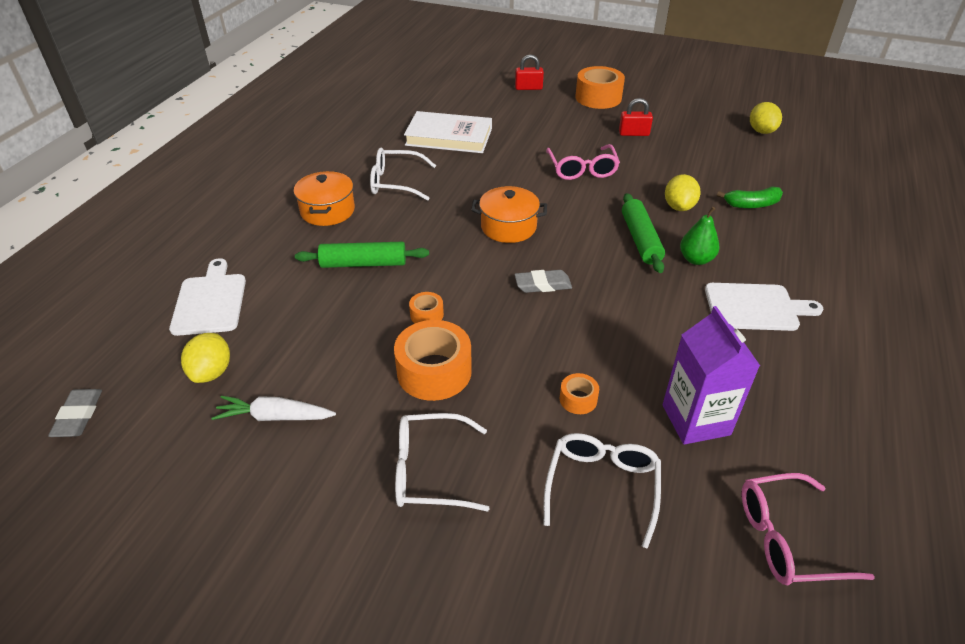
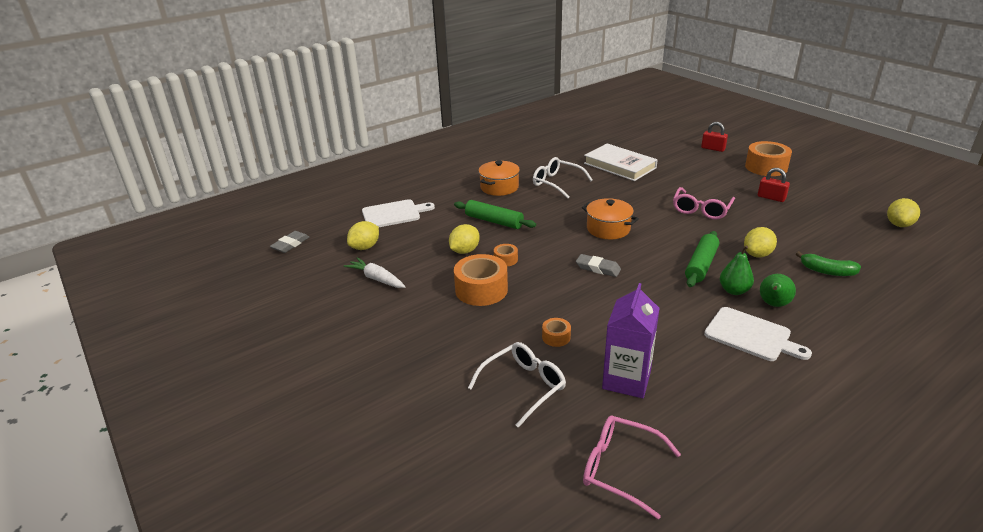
camera: 35 degrees right, 10 degrees down
(210, 301) = (394, 214): white cutting board -> white cutting board turned 45 degrees clockwise
(363, 322) = (464, 251): none -> yellow lemon
(430, 471) = (431, 336): white glasses -> none
(742, 262) = (773, 304): none -> green pear

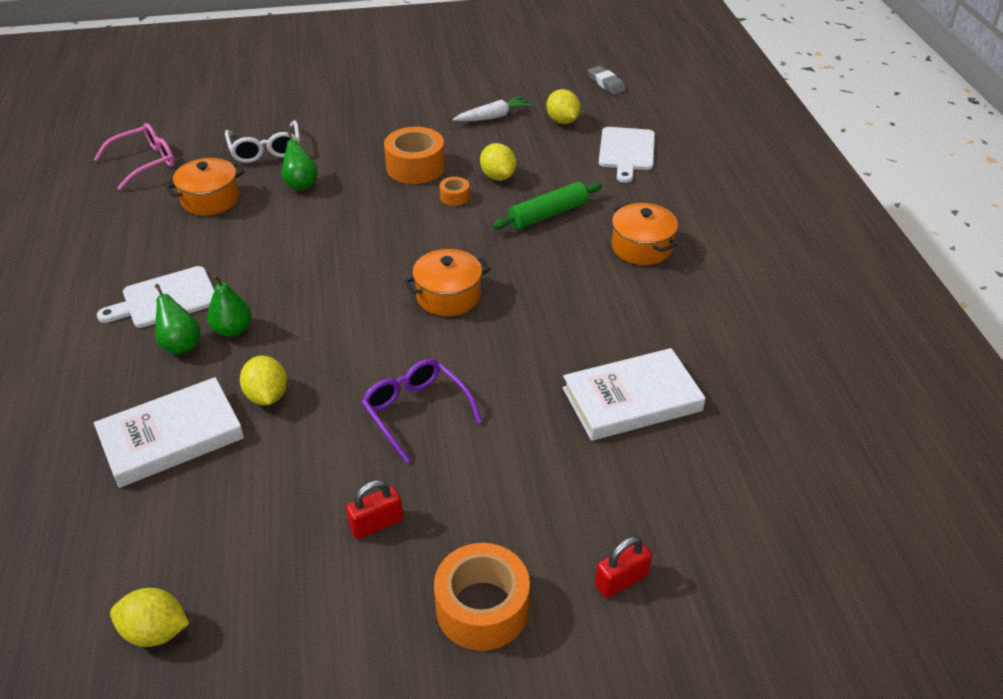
camera: 115 degrees right, 10 degrees up
(556, 337) = (301, 184): orange tape -> green pear
(557, 183) = (616, 304): white glasses -> none
(598, 268) = (375, 251): grey eraser -> none
(626, 380) = (210, 199): purple carton -> orange pot
(701, 210) = (416, 412): pink glasses -> purple glasses
(701, 265) = (299, 332): green rolling pin -> none
(827, 271) = (171, 437): green banana -> white book
(899, 224) = (155, 632): yellow lemon -> yellow lemon turned 45 degrees counterclockwise

